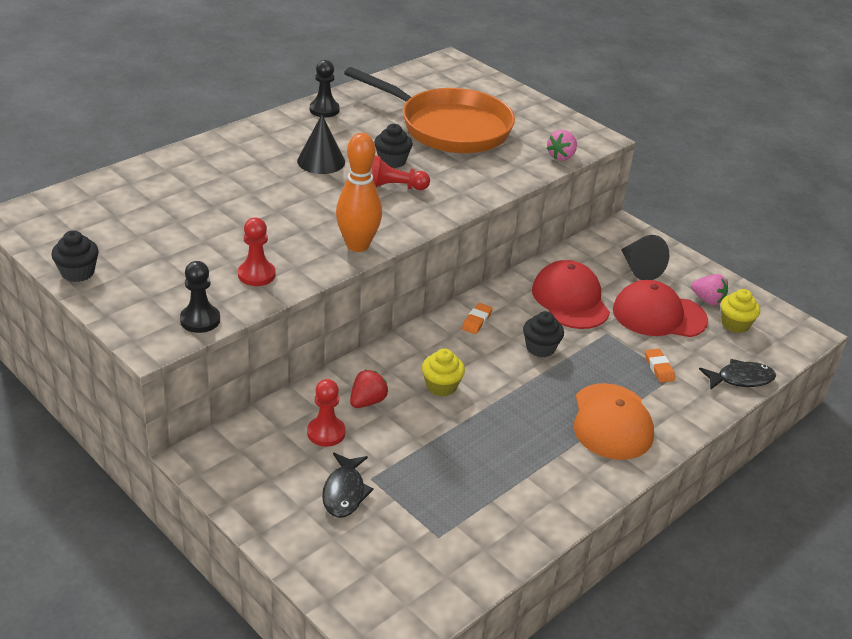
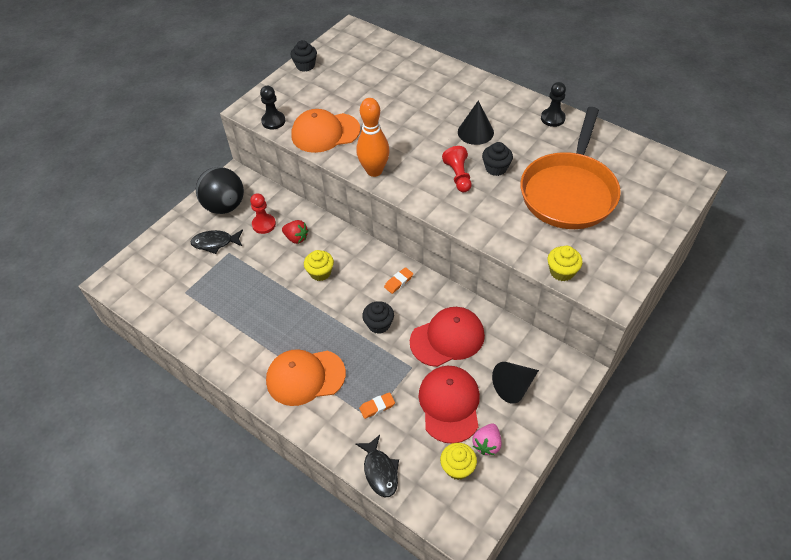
camera: 85 degrees right, 15 degrees up
(256, 275) = (325, 133): red pawn -> orange cap
(265, 475) = (225, 206): none -> black ball
(476, 321) = (398, 282): orange eraser -> orange eraser turned 60 degrees counterclockwise
(561, 156) = (562, 272): pink strawberry -> yellow cupcake

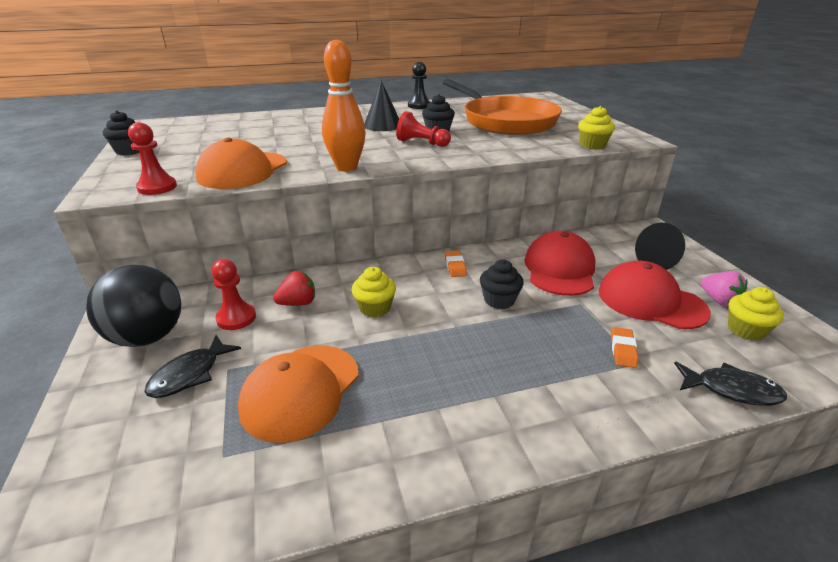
camera: 55 degrees left, 20 degrees down
(273, 121) = (157, 187): black pawn -> red pawn
(305, 377) = (528, 391): orange cap -> orange cap (301, 391)

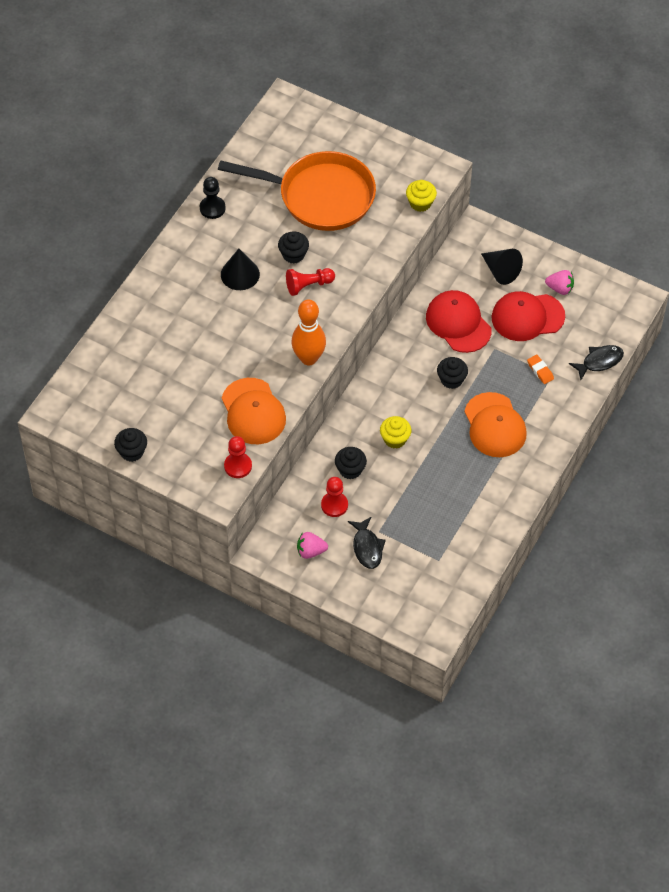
camera: 45 degrees left, 25 degrees up
(148, 337) = (310, 551): black ball -> pink strawberry
(298, 303) = (350, 469): red strawberry -> black cupcake
(301, 391) = (428, 512): orange cap -> orange cap (495, 425)
(455, 266) = (397, 369): orange eraser -> none
(746, 330) = (585, 308): yellow cupcake -> none

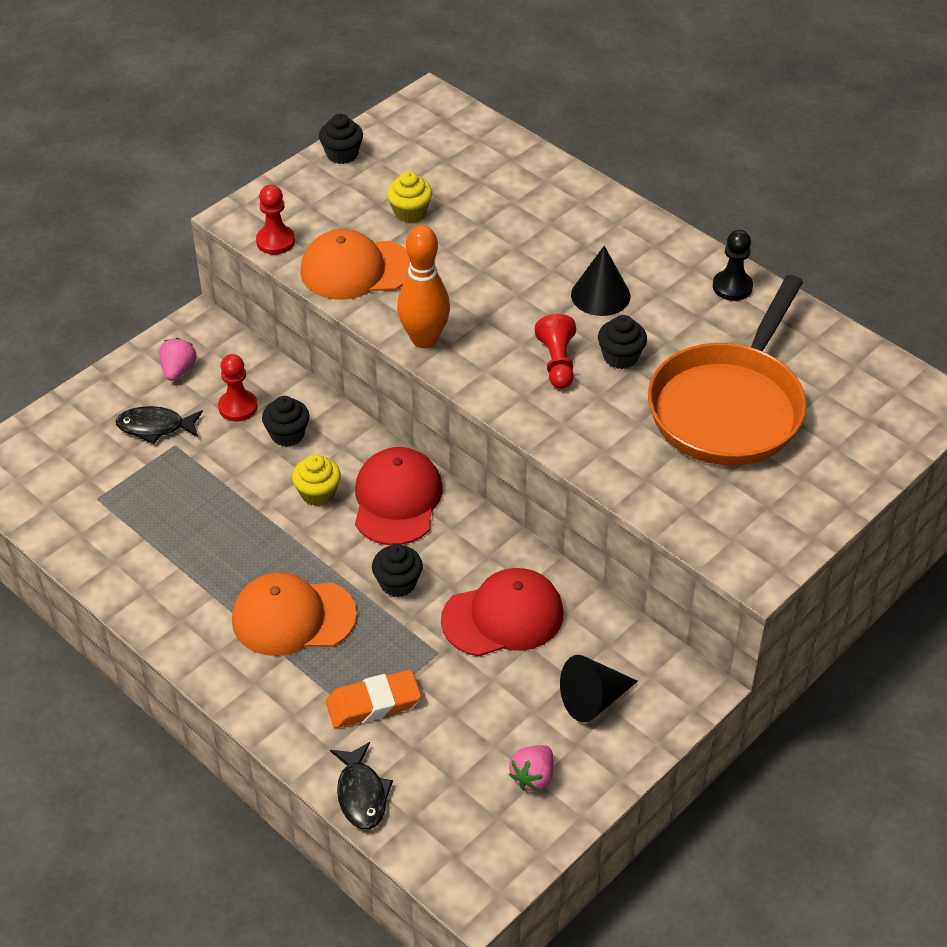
camera: 105 degrees right, 10 degrees down
(420, 203) = (687, 526): yellow cupcake -> yellow cupcake (410, 212)
(527, 317) = (486, 713): red cap -> red cap (397, 499)
(540, 371) = (373, 703): orange eraser -> orange eraser, size x1.69

